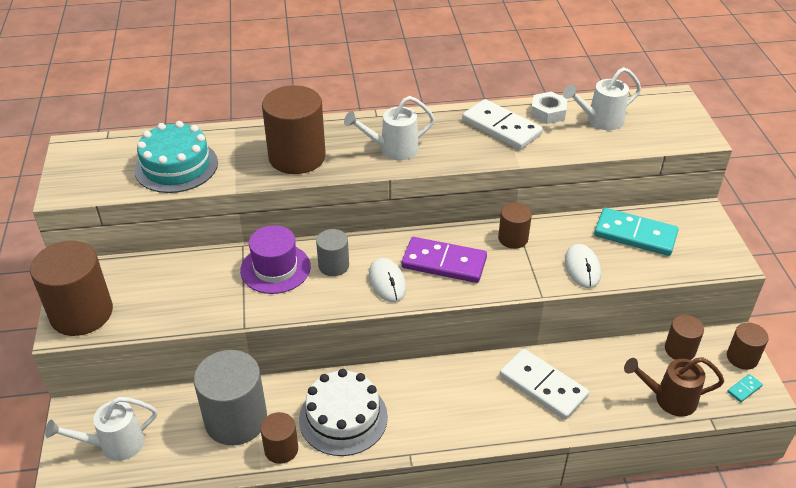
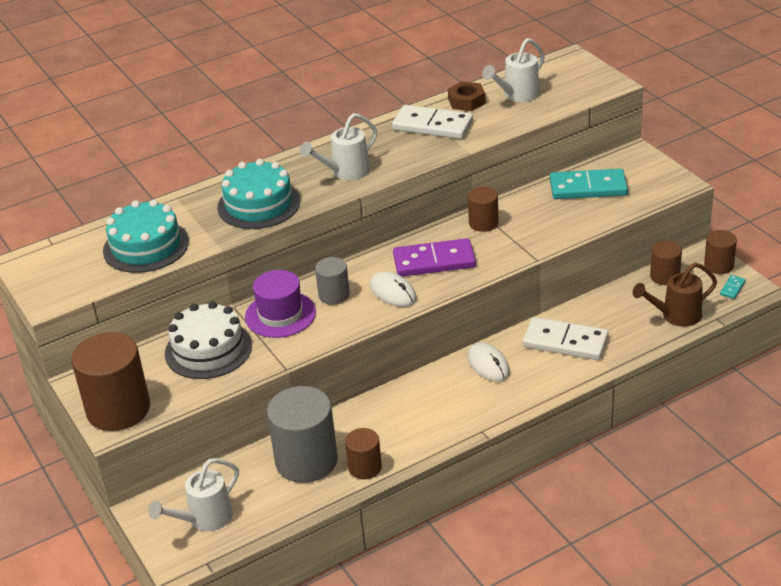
camera: 20 degrees left, 5 degrees down
(297, 157) = (258, 204): brown cylinder -> turquoise cake
(343, 418) = (404, 425): white cake -> white cake (208, 349)
(548, 112) = (466, 101): white nut -> brown nut
(582, 268) = (558, 227): white mouse -> white mouse (488, 364)

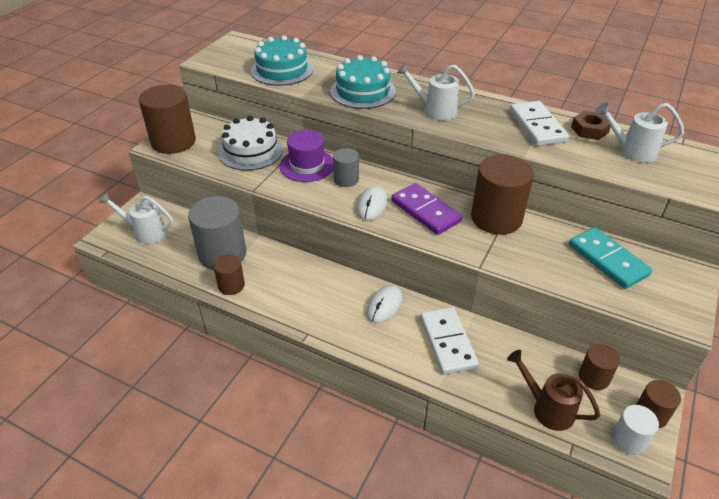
camera: 55 degrees right, 5 degrees up
(483, 223) = (496, 218): brown cylinder -> brown cylinder, size x1.89
(732, 288) = (628, 440): turquoise domino -> white cylinder

